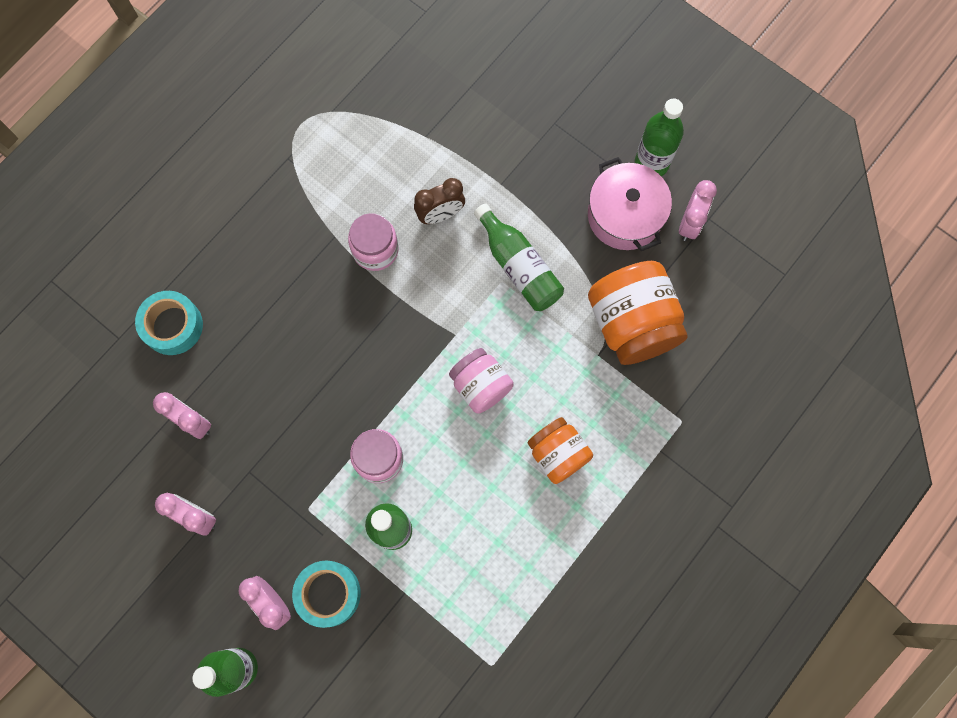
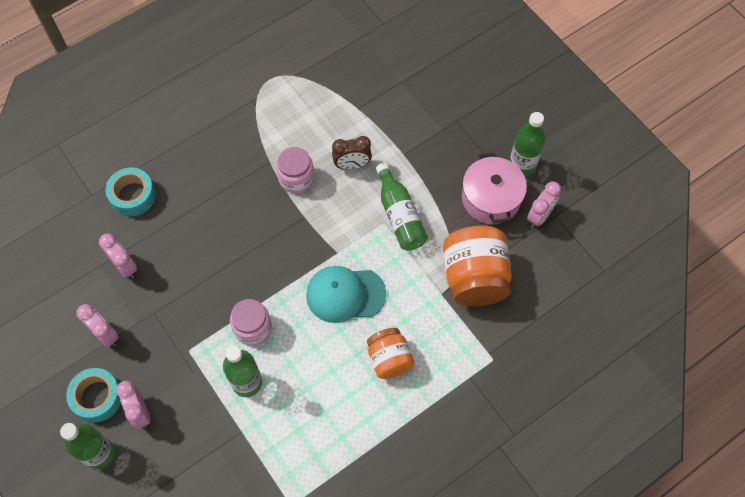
camera: 15 degrees right, 10 degrees down
(328, 594) = (184, 417): turquoise tape -> turquoise tape (97, 397)
(480, 386) = (345, 294): pink jar -> turquoise cap

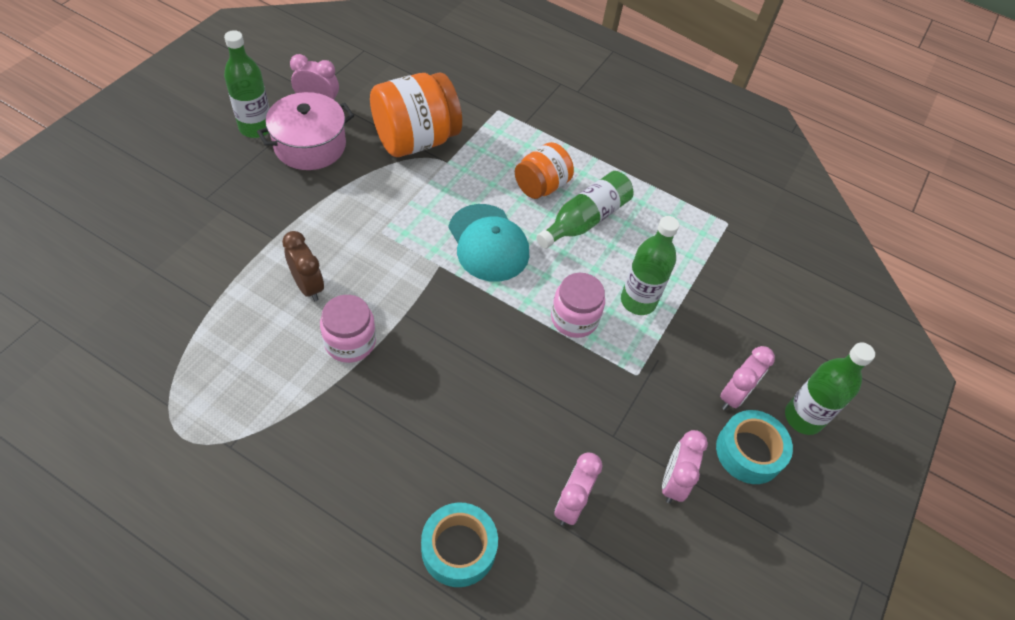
camera: 120 degrees left, 10 degrees down
(400, 216) = (364, 219): green bottle -> green bottle (585, 220)

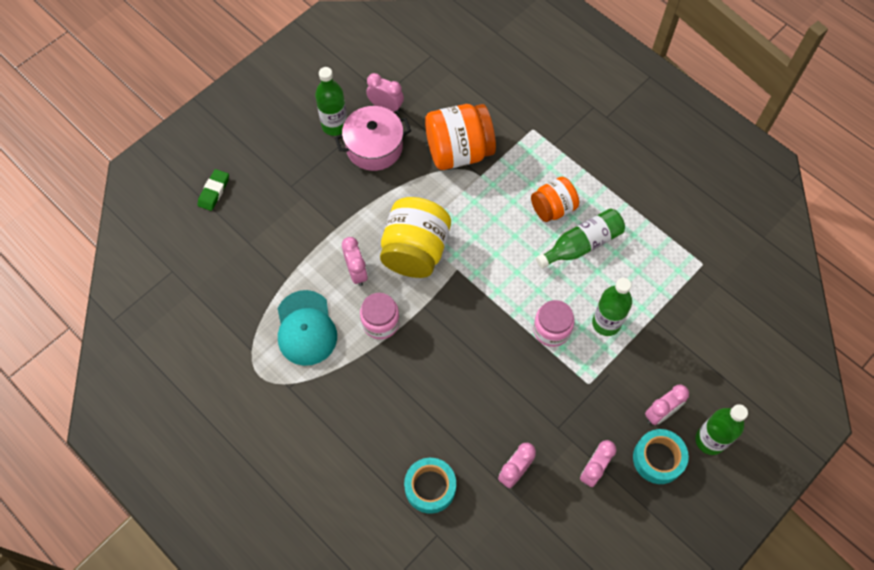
camera: 20 degrees right, 10 degrees up
(98, 215) = (214, 191): none -> green eraser
(308, 286) = (356, 272): brown clock -> pink clock
(382, 252) = (415, 251): none -> yellow jar
(488, 243) = (498, 255): turquoise cap -> turquoise cap (306, 328)

